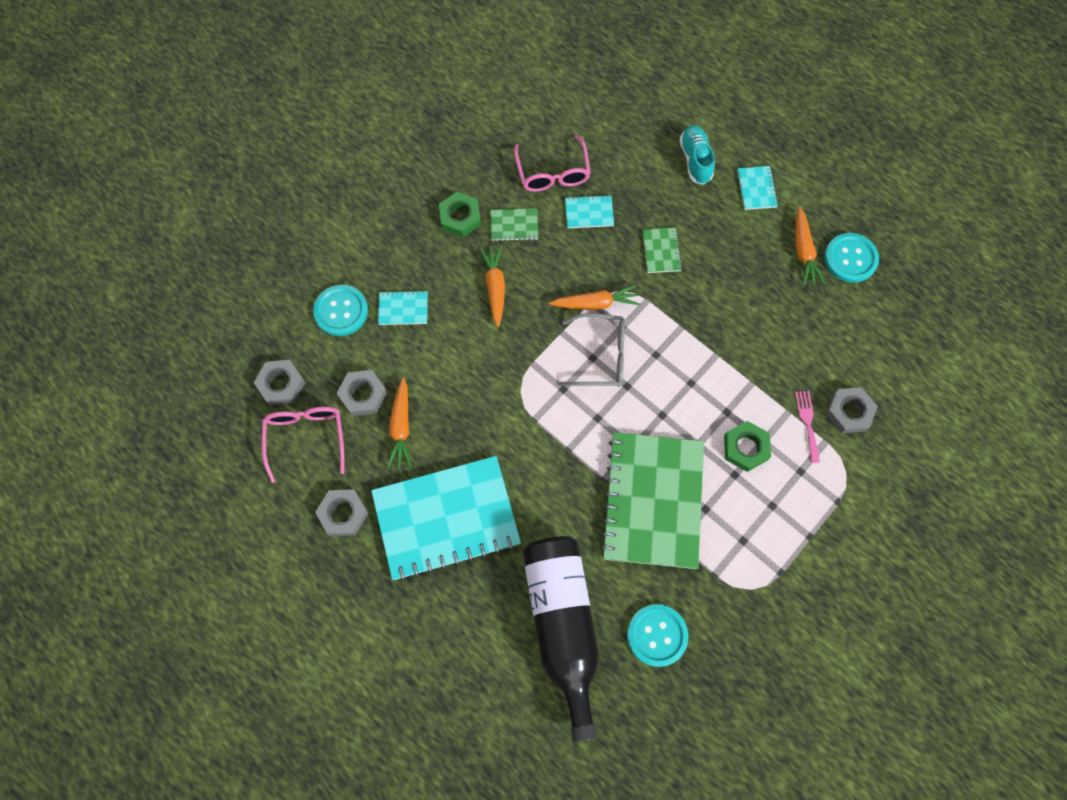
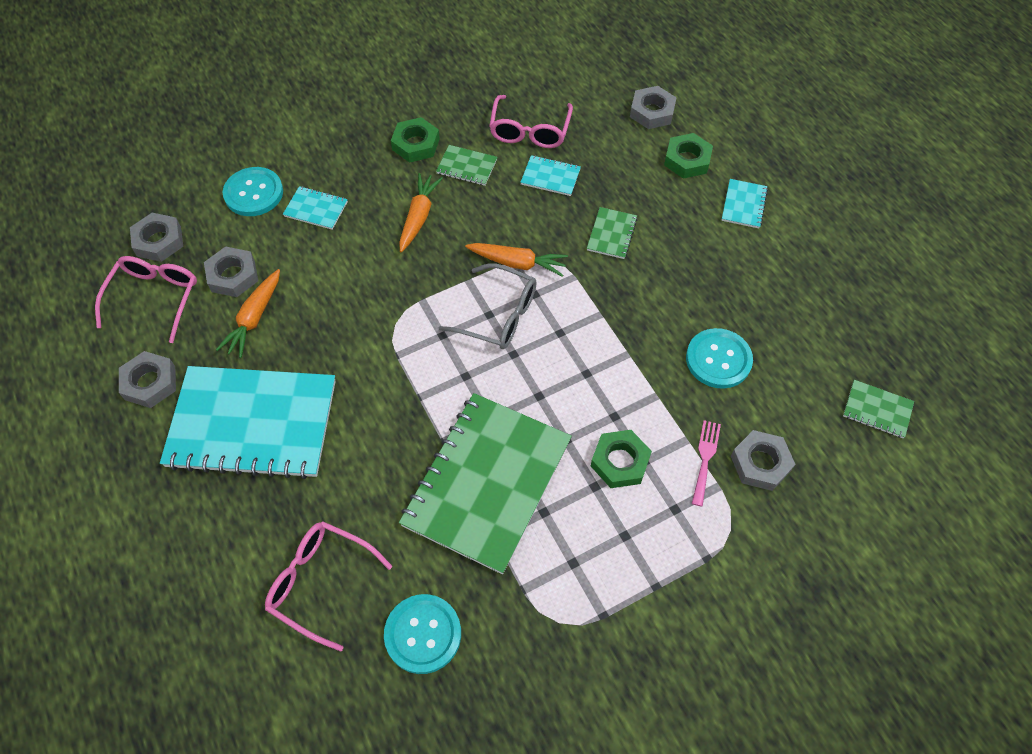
camera: 20 degrees right, 10 degrees down
(562, 625) = (320, 582): black bottle -> pink glasses
(648, 121) = (652, 112): none -> grey nut
(695, 160) = (687, 160): turquoise shoe -> green nut
(803, 251) = (772, 280): orange carrot -> none
(850, 258) = (825, 303): turquoise button -> turquoise button (718, 359)
(918, 338) = (877, 410): none -> green notebook

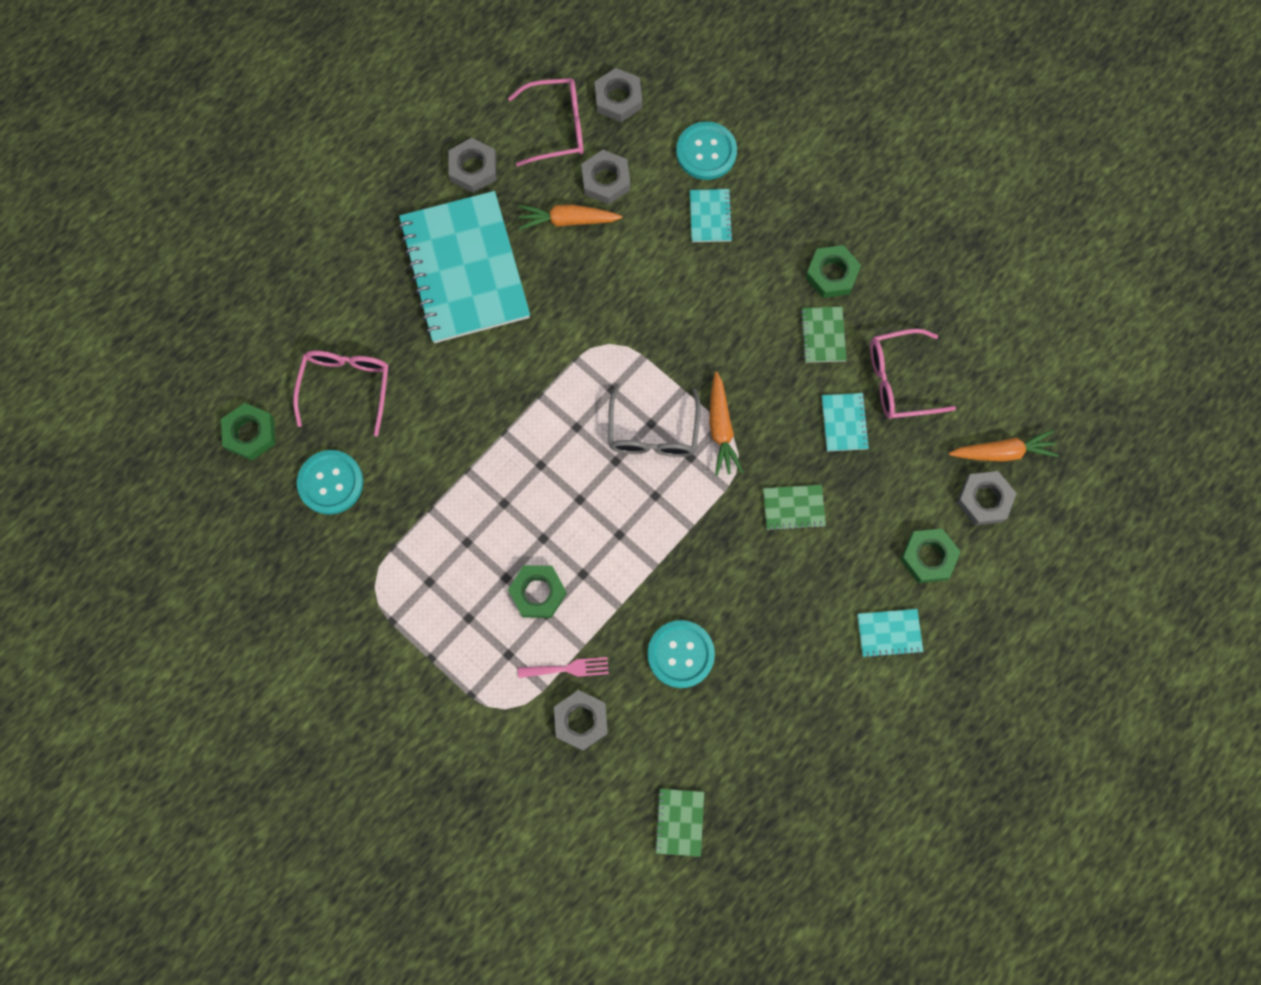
camera: 70 degrees right, 15 degrees up
(324, 711) = (250, 433): none -> green nut
(419, 217) = (739, 314): orange carrot -> orange carrot (1002, 452)
(487, 482) = (478, 484): green notebook -> none

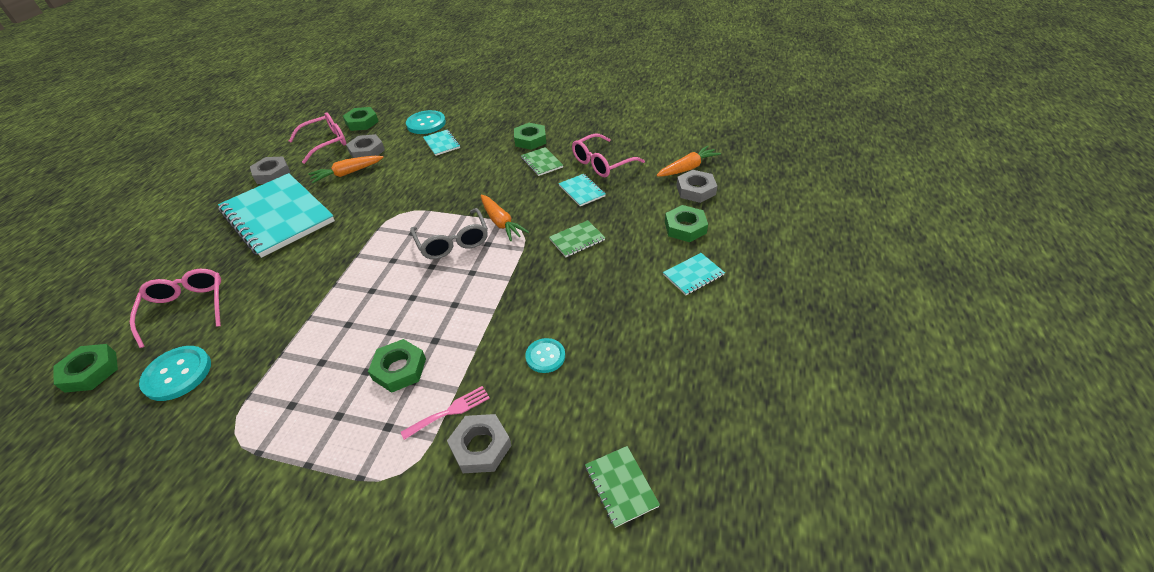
camera: 25 degrees left, 30 degrees down
(618, 98) = (362, 122): grey nut -> green nut
(680, 654) = (545, 356): turquoise button -> turquoise button, size x0.64

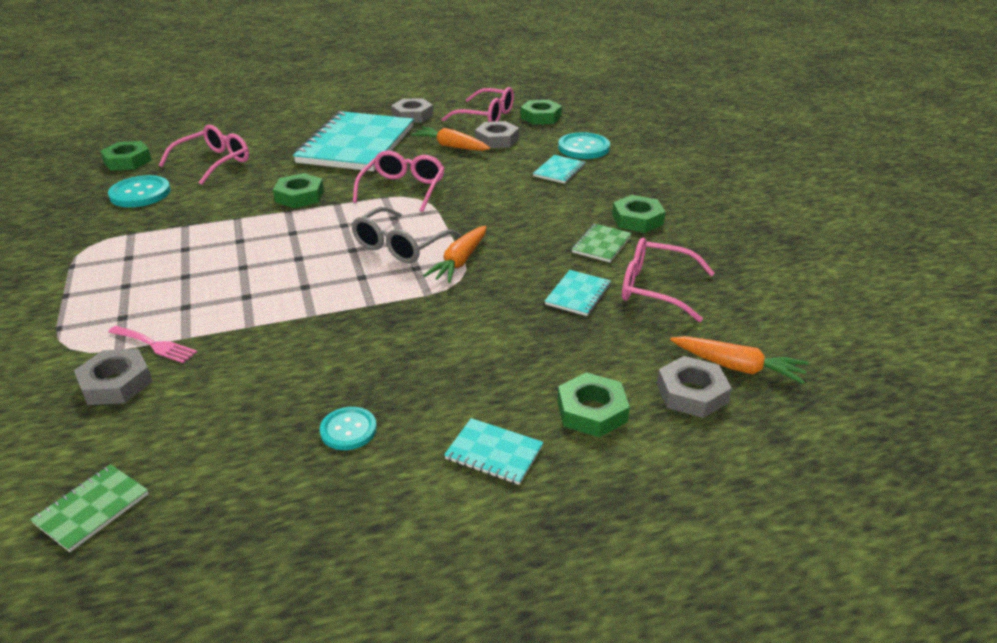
camera: 55 degrees right, 10 degrees down
(378, 215) = (403, 189): none -> pink glasses
(399, 369) = (196, 292): green nut -> green nut (299, 196)
(545, 356) = (262, 377): turquoise button -> turquoise button (348, 430)
(577, 240) = (478, 326): green notebook -> none

